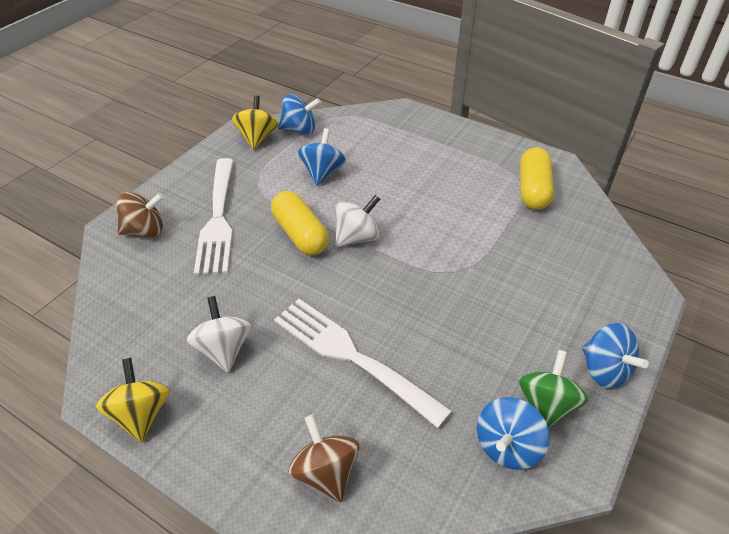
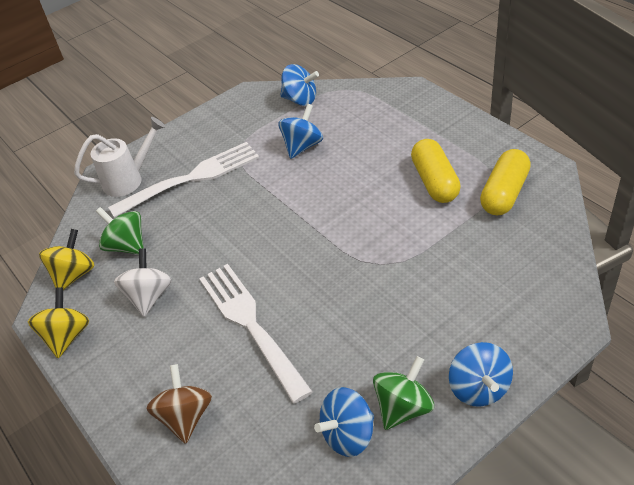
camera: 25 degrees right, 0 degrees up
(145, 230) = (128, 180): brown spinning top -> white watering can
(173, 300) = (127, 246): none -> green spinning top
(218, 219) = (191, 178): white fork -> white fork turned 135 degrees counterclockwise
(257, 138) = (258, 103): yellow spinning top -> yellow spinning top (74, 275)
(300, 234) = (256, 204): yellow capsule -> yellow capsule (434, 182)
(357, 237) = (305, 215): white spinning top -> none

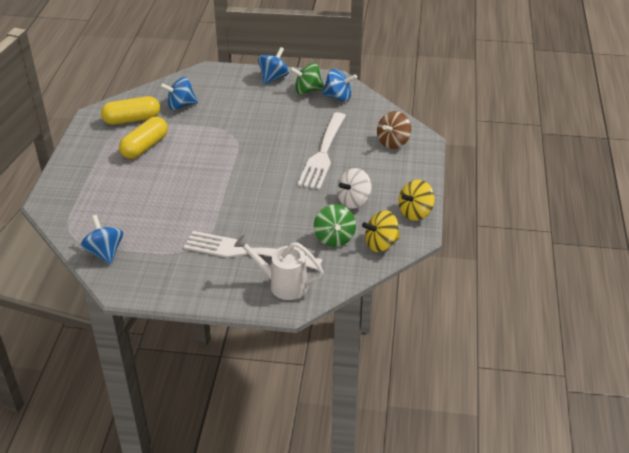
camera: 140 degrees left, 5 degrees down
(302, 146) = (161, 218): blue spinning top -> blue spinning top (180, 106)

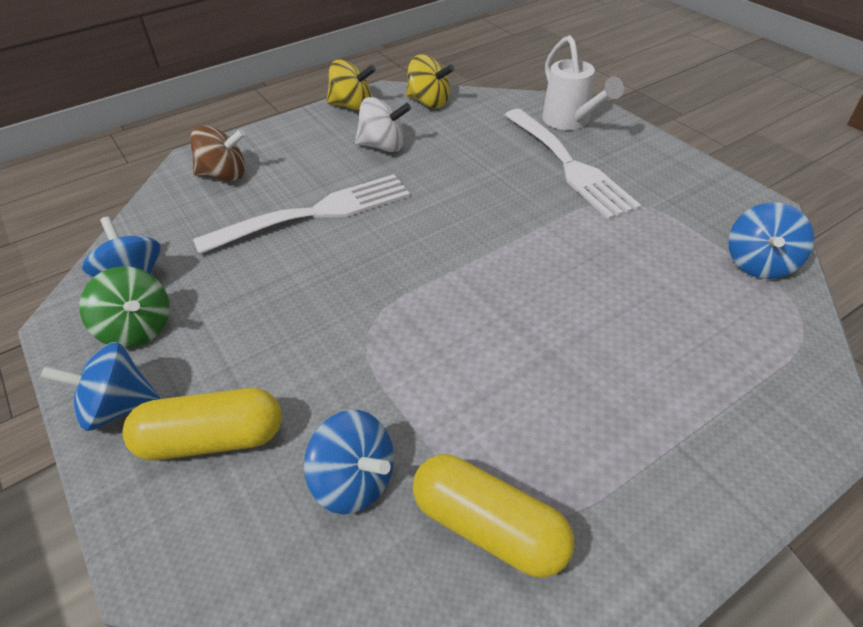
camera: 130 degrees left, 5 degrees up
(145, 147) = (535, 419): yellow capsule -> yellow capsule (212, 439)
(334, 238) = (461, 128): green spinning top -> none

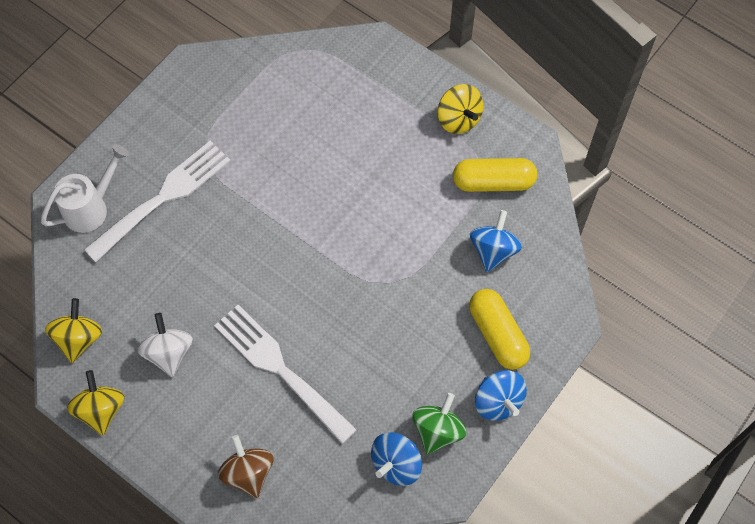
camera: 110 degrees left, 20 degrees up
(489, 527) = (493, 182): yellow capsule -> yellow capsule turned 75 degrees clockwise
(643, 510) = (458, 119): none -> yellow spinning top
(759, 263) = (254, 70): blue spinning top -> none

